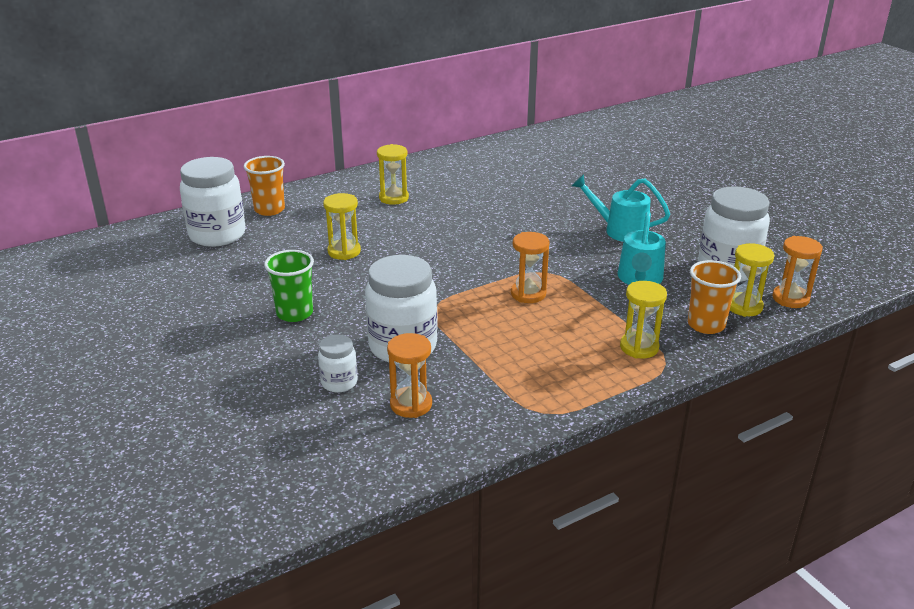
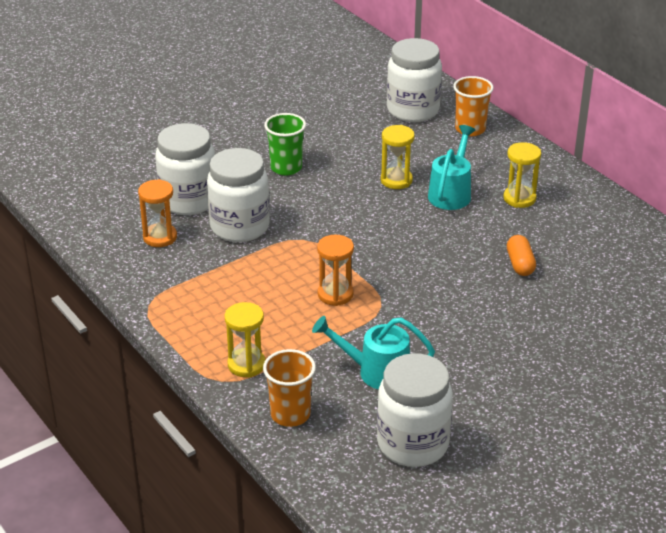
camera: 85 degrees right, 5 degrees up
(339, 382) = (188, 201): white jar -> white jar, size x1.97
(490, 206) = (520, 264): none -> orange capsule
(619, 230) = (488, 361): turquoise watering can -> turquoise watering can (451, 193)
(744, 306) = (330, 448): yellow hourglass -> none
(790, 299) = (352, 489): orange hourglass -> none

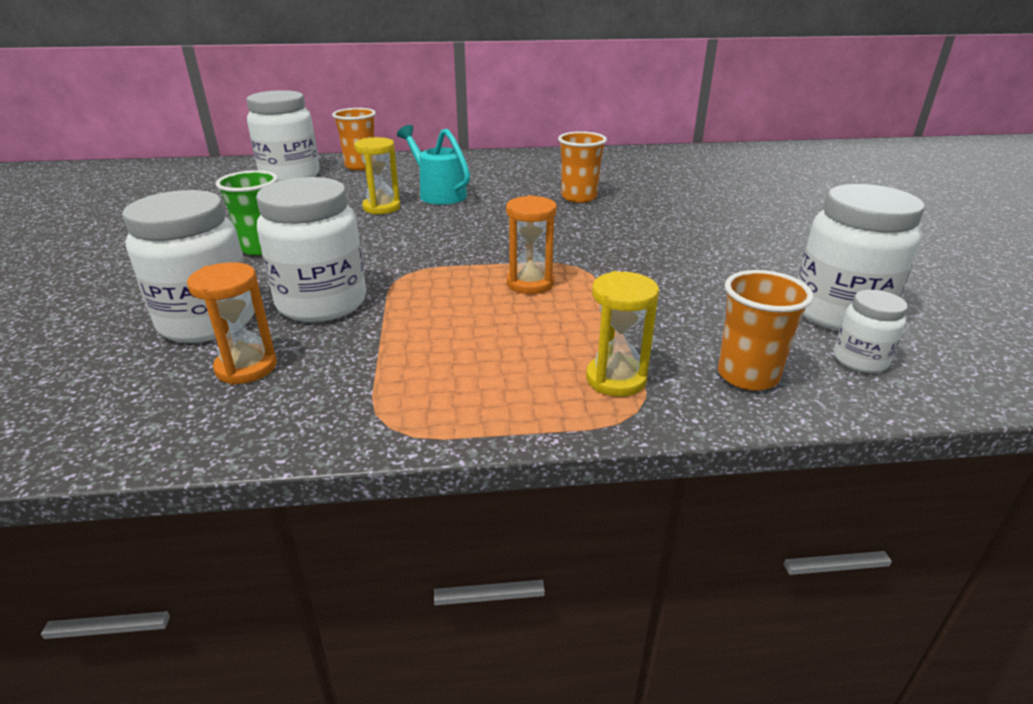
camera: 60 degrees left, 5 degrees down
(348, 460) = (860, 360): none -> white jar
(376, 371) = (693, 298): turquoise watering can -> none
(519, 198) = (486, 175): yellow hourglass -> none
(520, 264) = (579, 197): orange capsule -> orange cup

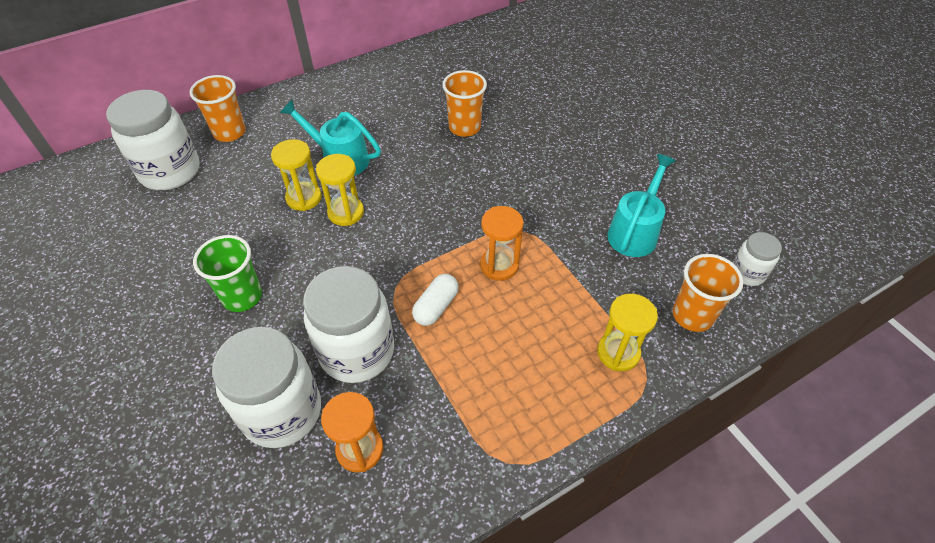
camera: 25 degrees left, 20 degrees up
(409, 222) = (346, 213): none -> yellow hourglass
(433, 294) = (436, 307): none -> white capsule
(719, 295) = (635, 231): none -> turquoise watering can
(839, 313) = (716, 225): white jar -> none

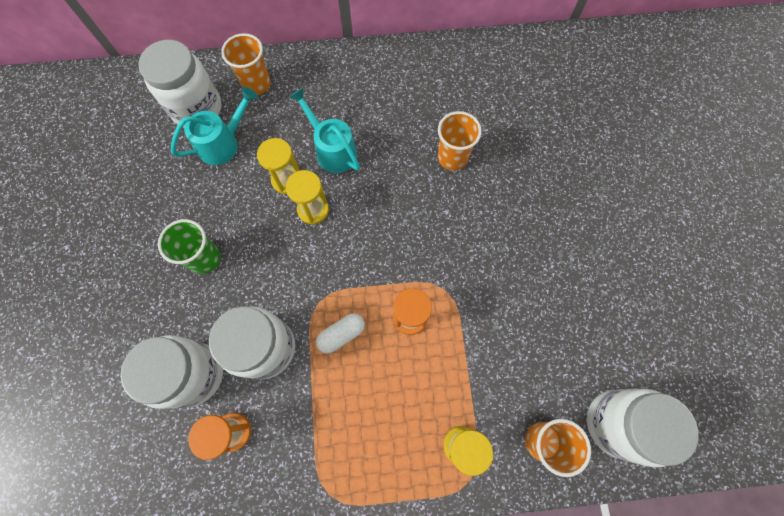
camera: 25 degrees right, 20 degrees up
(635, 231) = (542, 335): turquoise watering can -> turquoise watering can (223, 143)
(747, 273) = (616, 423): white jar -> white jar, size x1.97

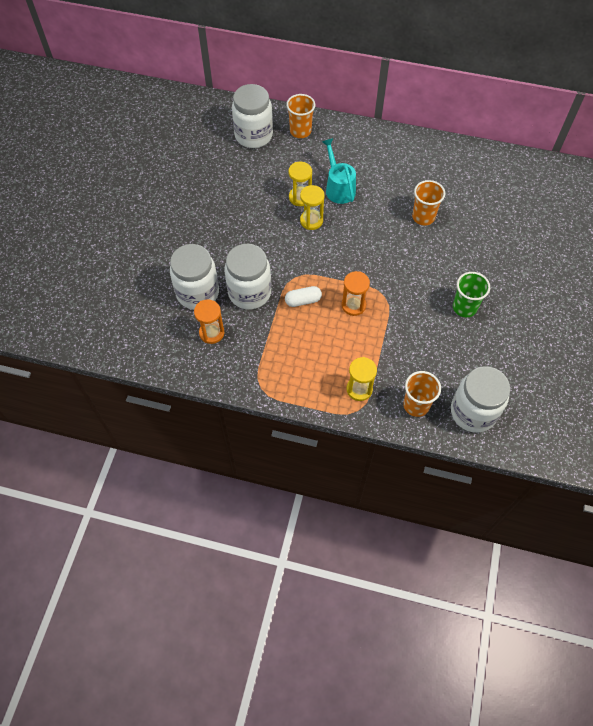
camera: 20 degrees right, 10 degrees down
(205, 258) = (227, 228): green cup -> green cup (464, 307)
(223, 143) = (264, 162): turquoise watering can -> none

